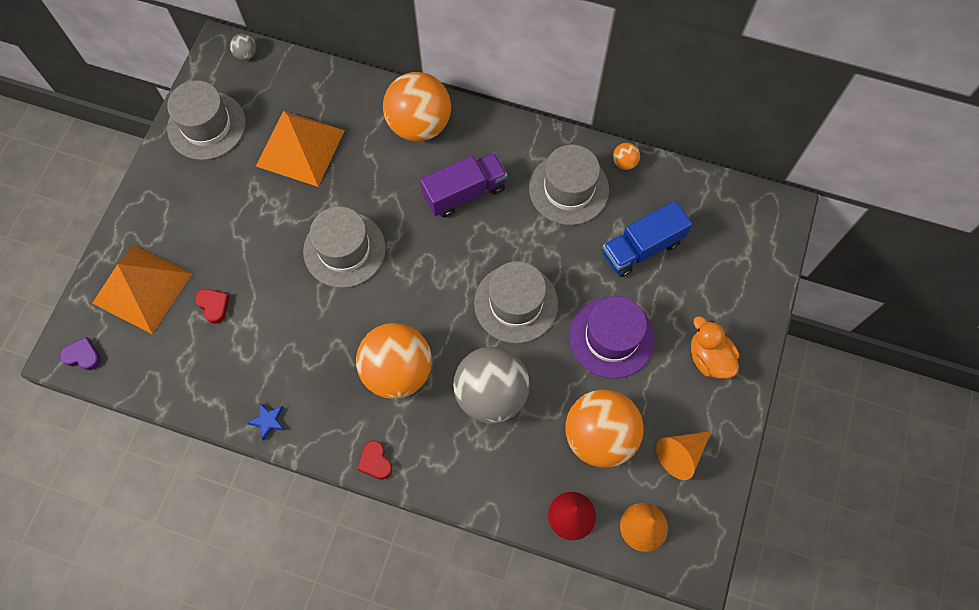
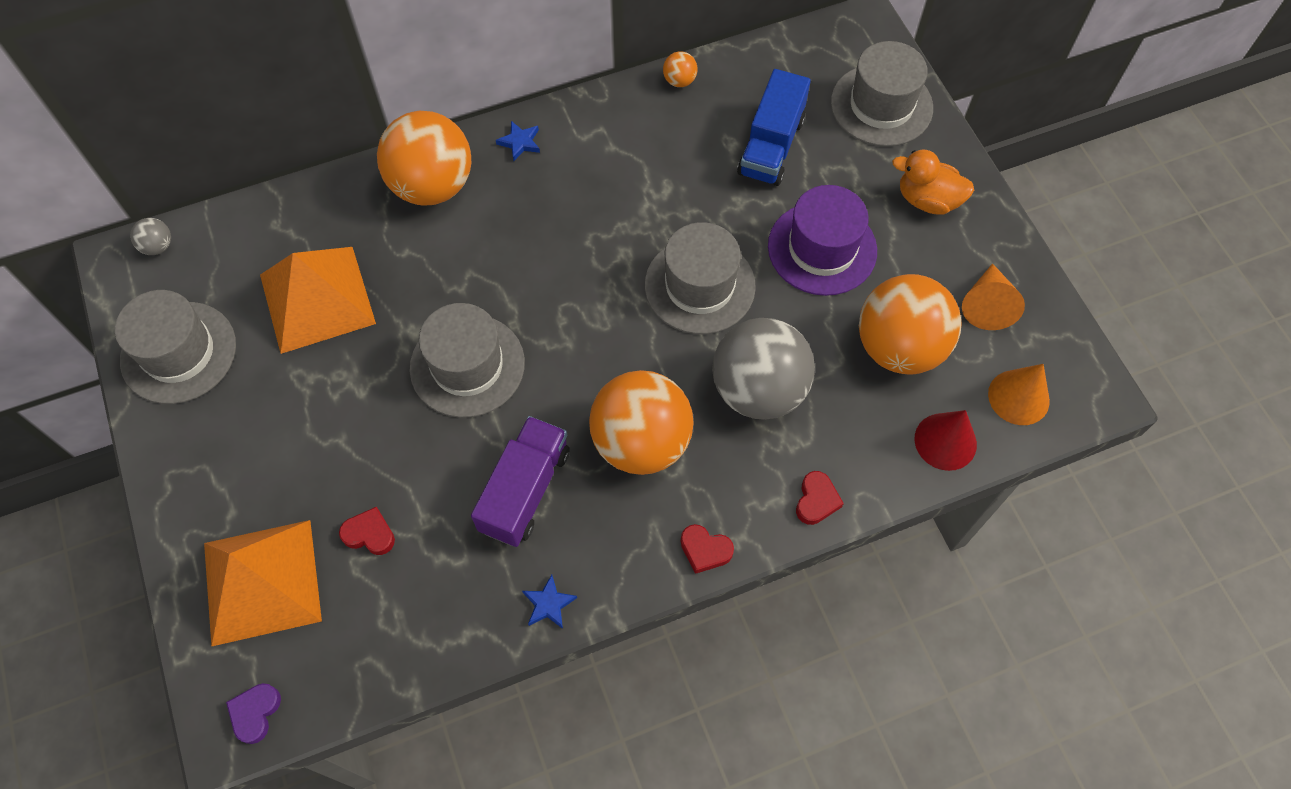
camera: 40 degrees left, 5 degrees down
(83, 356) = (255, 713): purple heart -> purple heart turned 45 degrees counterclockwise
(463, 486) = (816, 500): none -> red heart
(464, 193) = (545, 218): purple truck -> purple truck (525, 490)
(492, 134) = (520, 142): none -> blue star
(569, 189) = (648, 141): grey hat -> grey hat (881, 105)

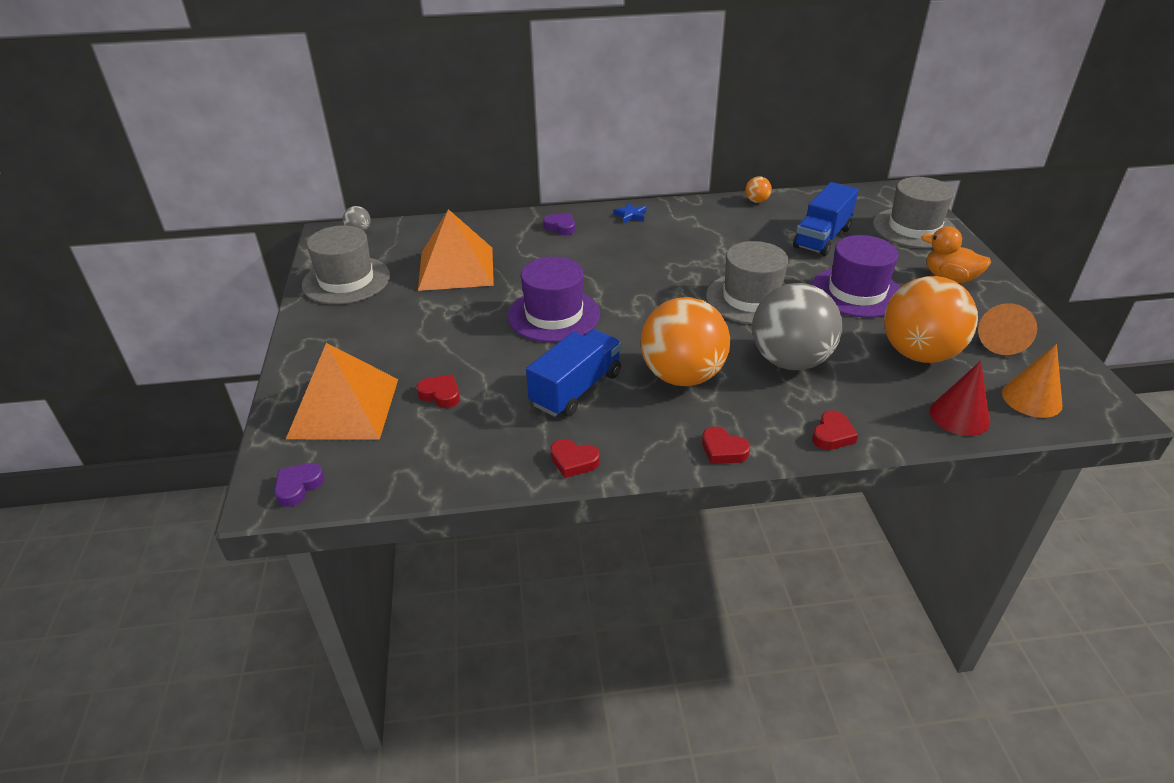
camera: 15 degrees right, 25 degrees down
(432, 185) = (560, 227): orange ball -> purple heart
(467, 365) = (554, 315): grey hat -> purple hat
(525, 490) = (576, 389): purple truck -> blue truck
(548, 604) = (573, 461): blue star -> red heart

